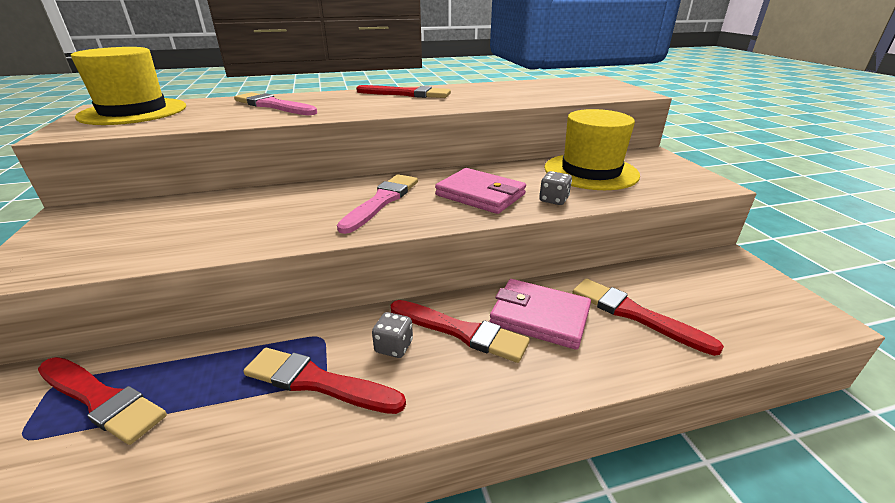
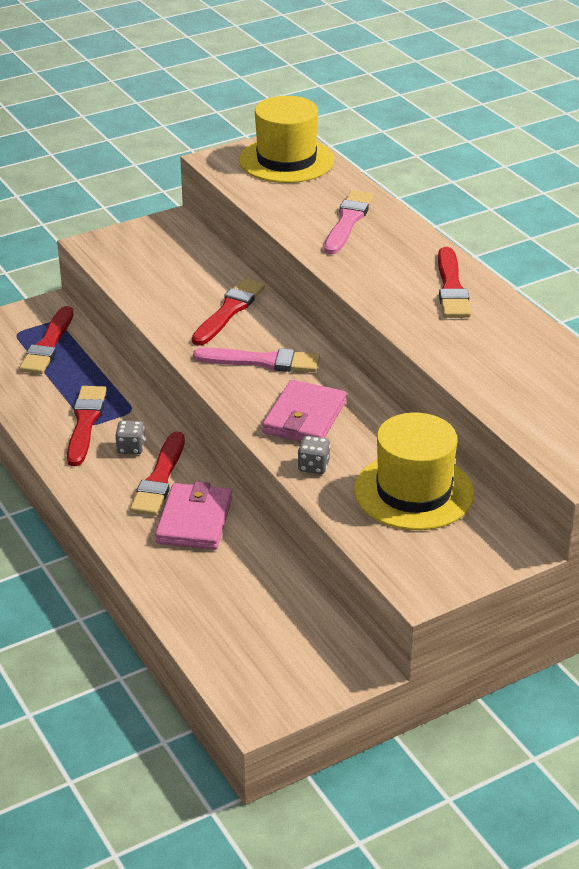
camera: 75 degrees right, 5 degrees up
(635, 314) = (218, 580): red brush -> red brush (229, 311)

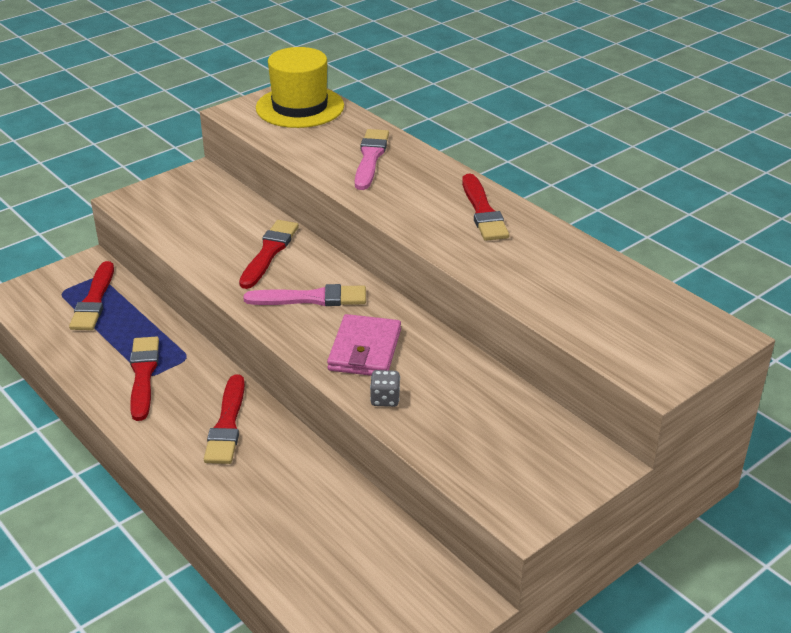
camera: 10 degrees left, 0 degrees up
(131, 448) = (193, 395): grey dice -> none
(194, 521) = (270, 464): pink wallet -> none
(413, 492) = (488, 414): yellow hat -> none

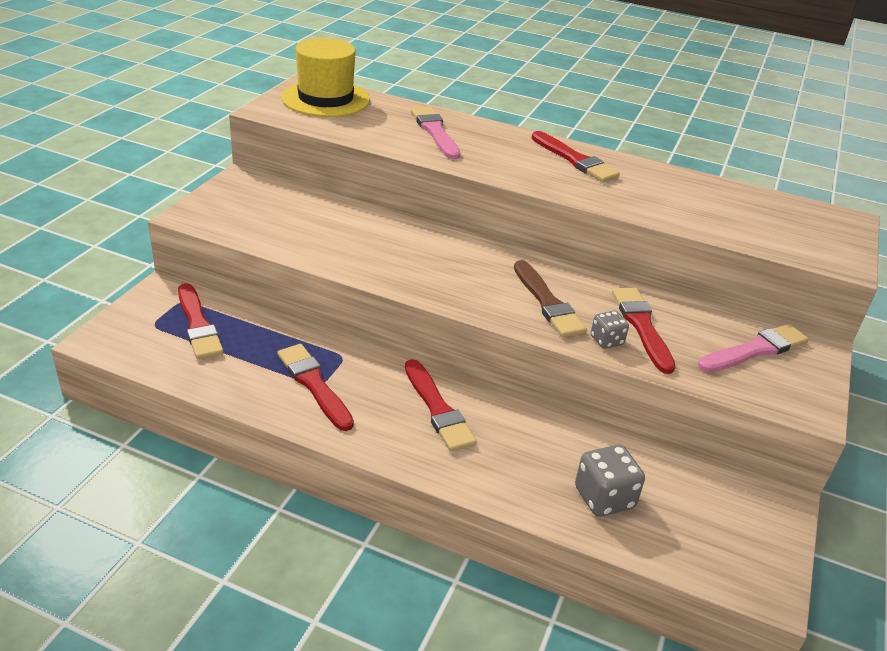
camera: 30 degrees left, 0 degrees up
(269, 252) = (379, 236): red brush -> red brush (642, 326)
(302, 543) = (604, 497): none -> grey dice
(311, 298) = (457, 269): pink brush -> pink brush (755, 350)
(364, 350) = (547, 303): pink wallet -> brown brush

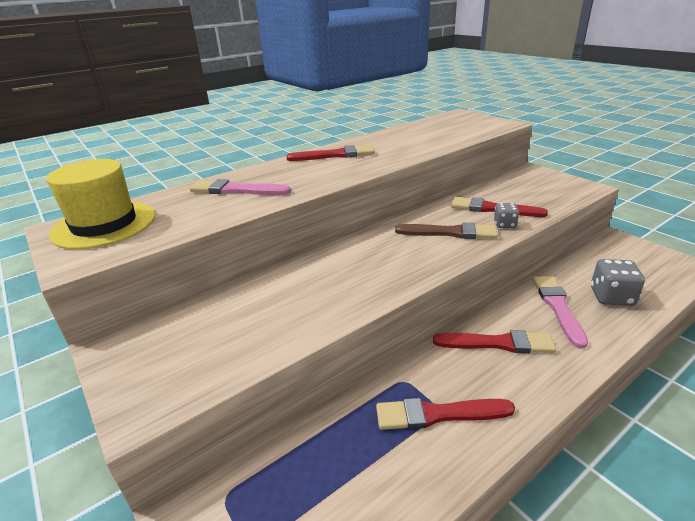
camera: 55 degrees left, 5 degrees down
(198, 325) = (283, 492): red brush -> none
(755, 350) = (528, 185): pink brush -> pink brush (558, 307)

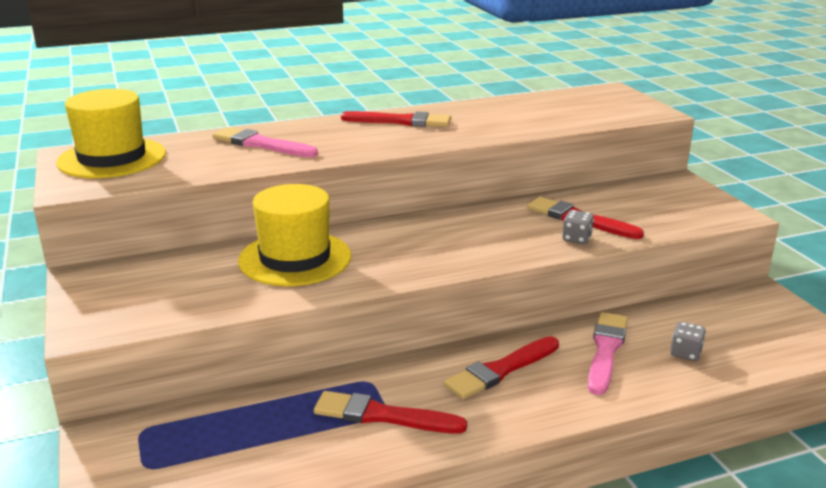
camera: 15 degrees right, 5 degrees down
(303, 285) = (295, 258): none -> yellow hat
(450, 233) = (501, 236): brown brush -> none
(498, 343) = (500, 370): red brush -> red brush turned 120 degrees clockwise
(611, 297) = (685, 353): grey dice -> grey dice, size x0.60

